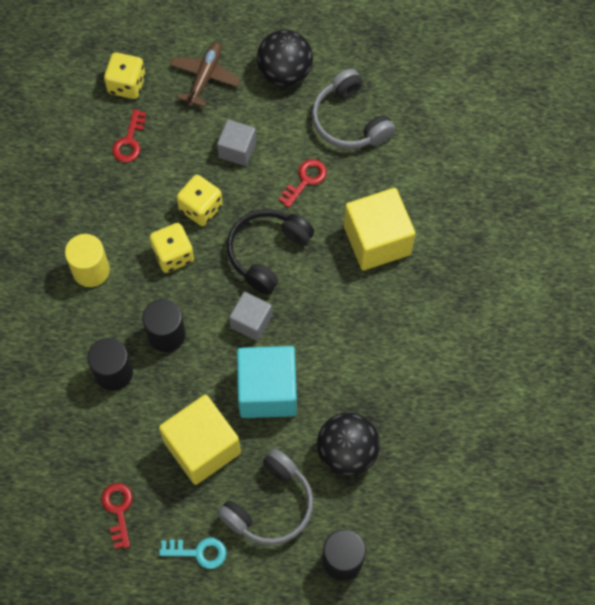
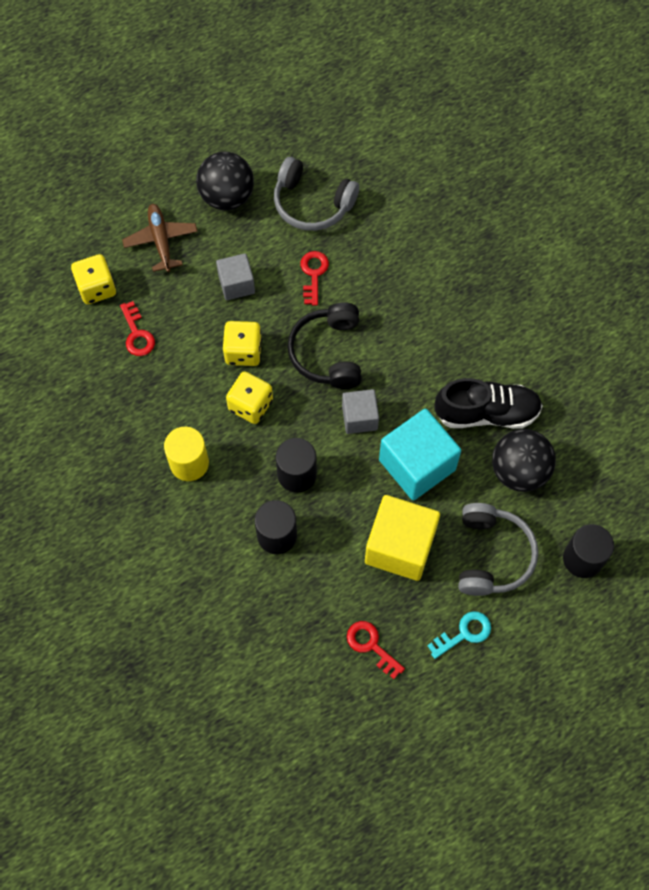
camera: 35 degrees left, 0 degrees up
(358, 386) = (486, 413): none -> black shoe
(377, 240) = (410, 286): yellow cube -> none

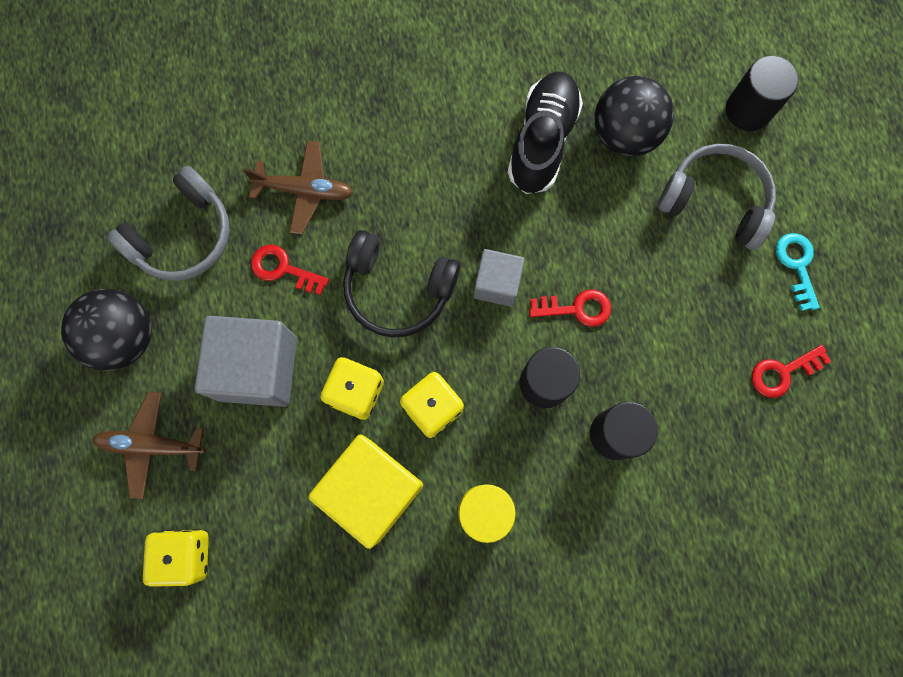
camera: 70 degrees left, 10 degrees up
(137, 334) = (276, 521): red key -> red key (576, 308)
(236, 284) = (258, 368): grey cube -> grey cube, size x1.73
(377, 266) = (305, 190): none -> brown plane
(400, 546) = (673, 297): yellow cube -> yellow cube (372, 490)
(417, 465) = (579, 241): turquoise cube -> none

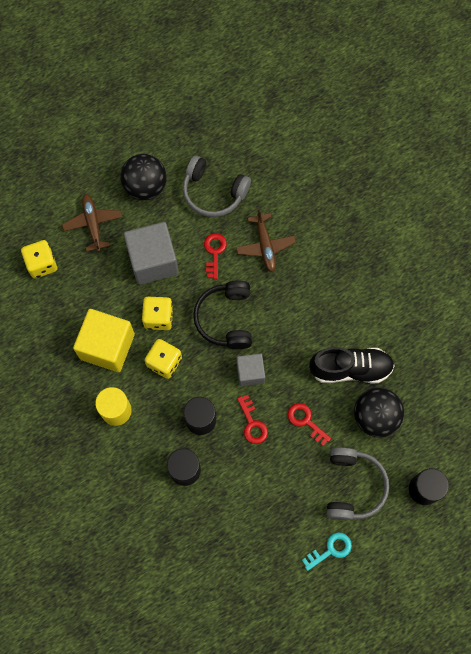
camera: 70 degrees right, 5 degrees down
(783, 372) = (258, 560): red key -> red key (306, 421)

